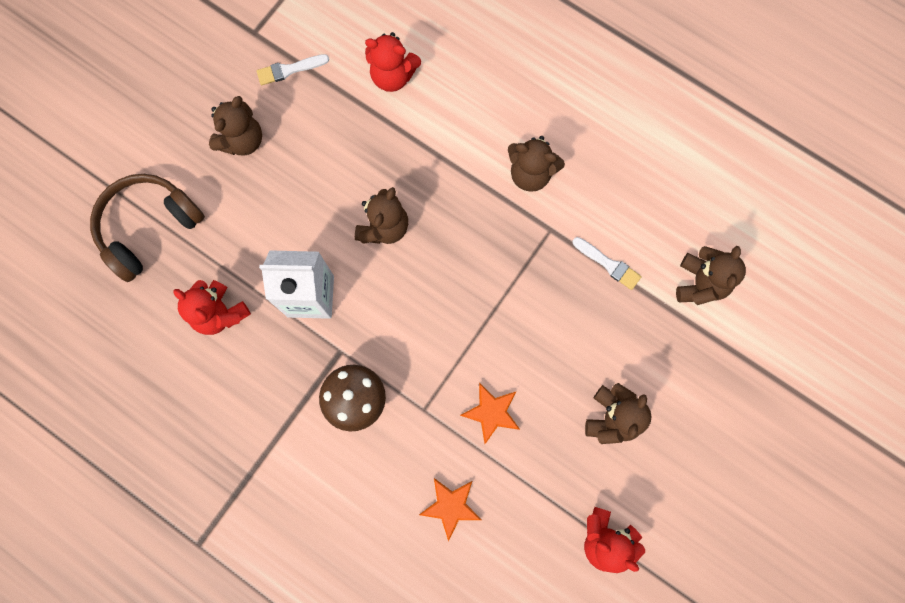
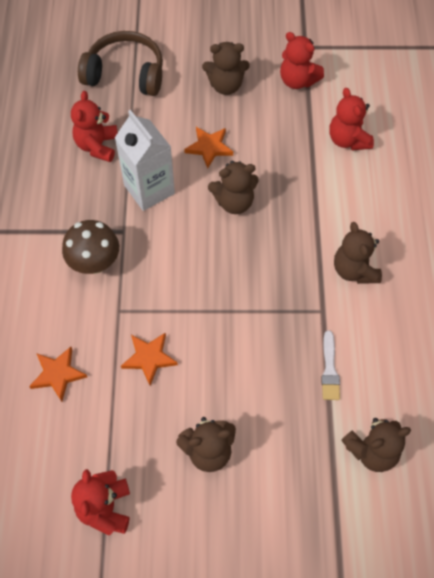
camera: 55 degrees right, 15 degrees down
(289, 70) = (297, 80): white brush -> red teddy bear
(305, 207) = (209, 147): none -> orange star

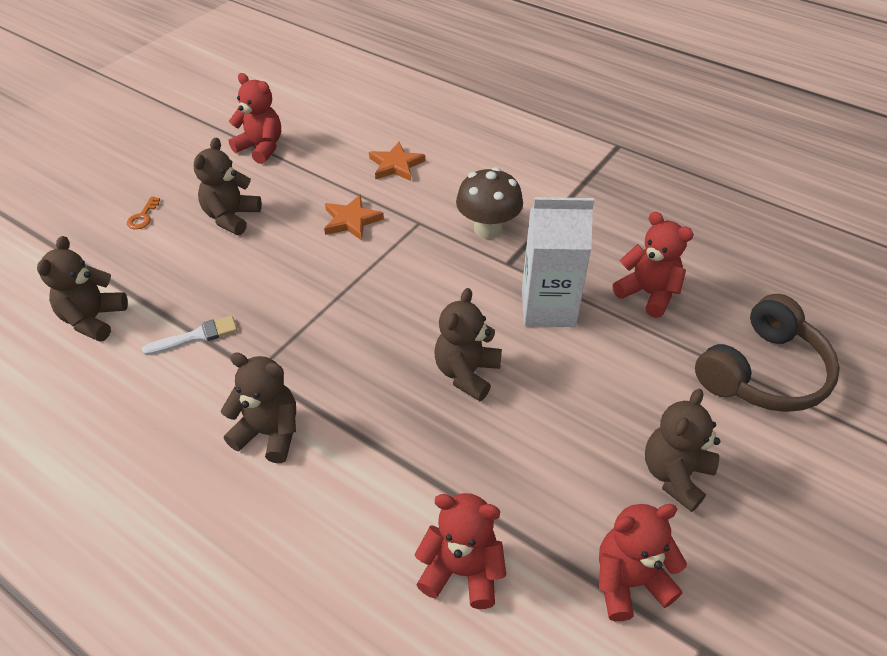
camera: 125 degrees right, 15 degrees down
(209, 147) = (570, 394): orange star -> none
(258, 523) = (143, 217): none -> orange key
(329, 369) = (195, 336): white brush -> white brush turned 120 degrees clockwise

